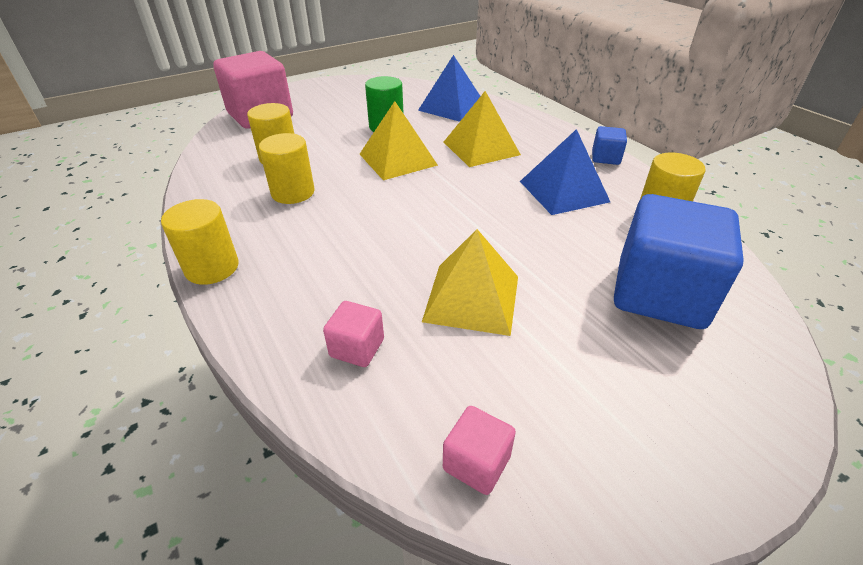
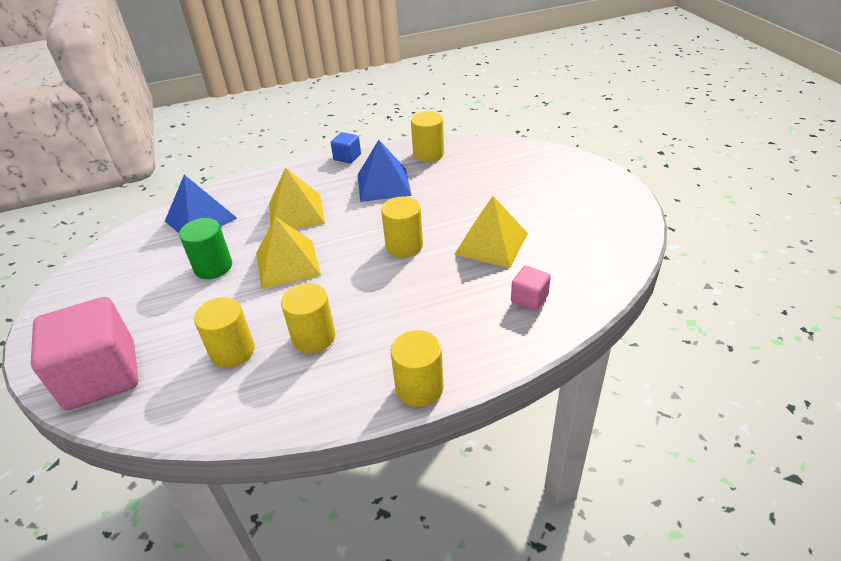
camera: 75 degrees left, 0 degrees up
(446, 224) = (404, 245): none -> yellow cylinder
(476, 463) = (614, 258): pink cube -> none
(659, 294) = (502, 173): blue cube -> none

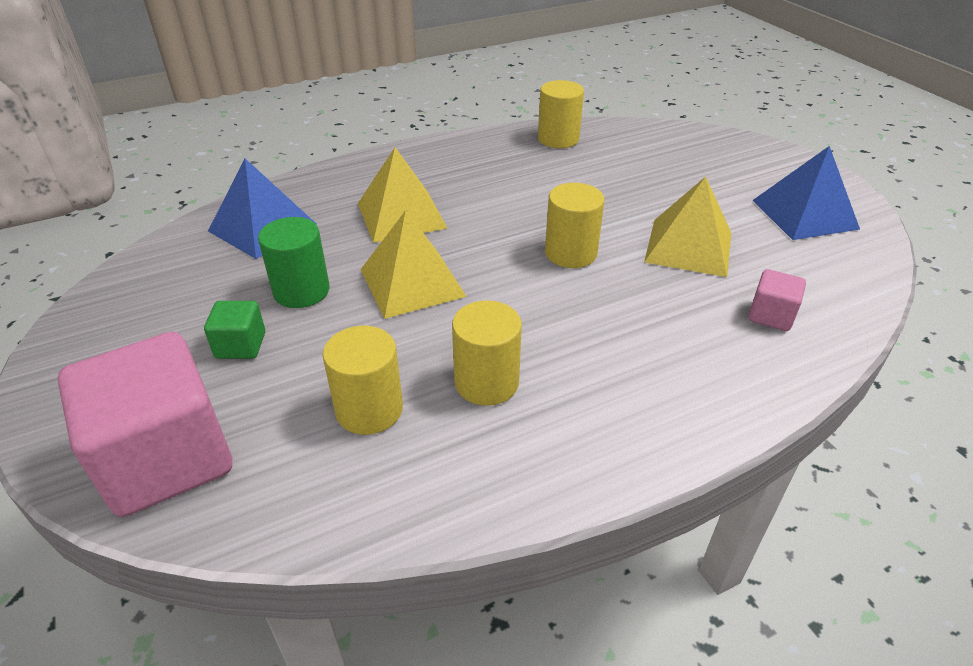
camera: 10 degrees left, 0 degrees up
(164, 303) = (241, 345): none -> green cube
(347, 157) = (449, 144): blue cube -> none
(384, 184) = (512, 177): blue pyramid -> blue pyramid (804, 214)
(419, 388) = (670, 446): yellow cylinder -> none

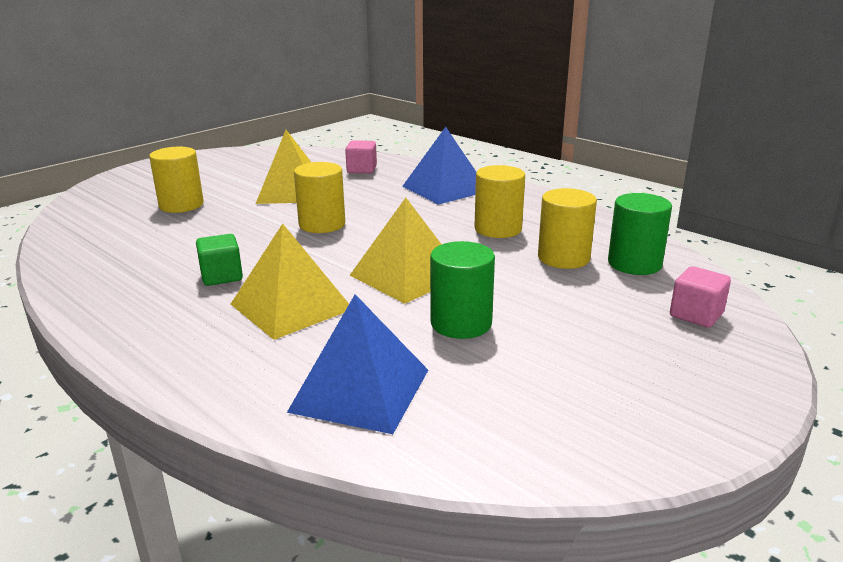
camera: 110 degrees left, 15 degrees down
(166, 459) = (696, 315): pink cube -> pink cube, size x0.45
(241, 345) = (560, 328): green cube -> green cube (221, 276)
(307, 471) = (634, 264): none -> green cylinder
(558, 139) = (87, 256): yellow cylinder -> yellow cylinder (181, 205)
(804, 214) = (229, 165): blue pyramid -> blue pyramid (445, 188)

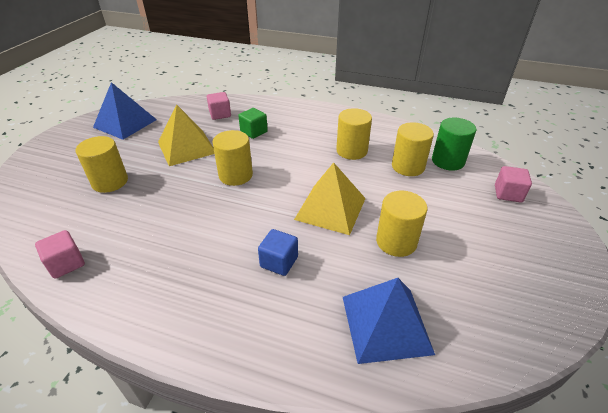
camera: 25 degrees left, 15 degrees up
(77, 257) = (66, 264): none -> pink cube
(221, 276) = (204, 248): green cube -> green cube (254, 132)
(291, 306) = (279, 262): yellow pyramid -> blue cube
(445, 188) = (290, 121): blue pyramid -> blue pyramid (125, 123)
(461, 323) = (396, 242): green cylinder -> yellow cylinder

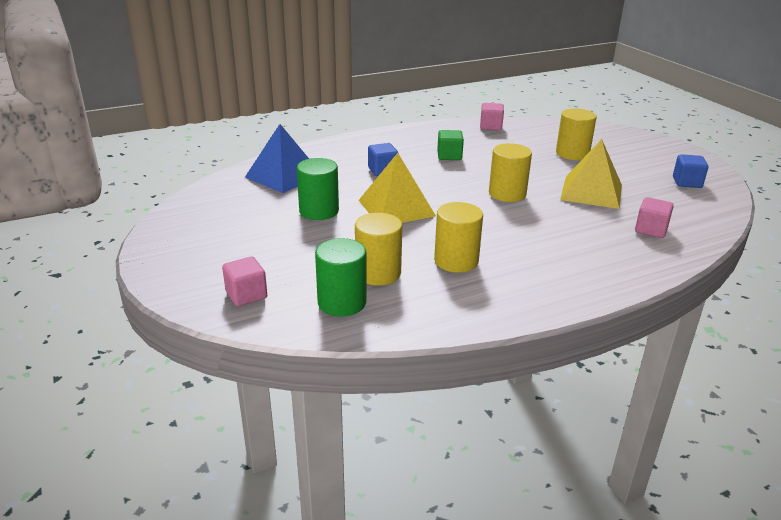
camera: 135 degrees right, 10 degrees down
(125, 123) = (687, 182): blue pyramid -> blue cube
(254, 132) = (578, 230): green cube -> green cube (449, 156)
(396, 242) = (319, 211): yellow cylinder -> green cylinder

